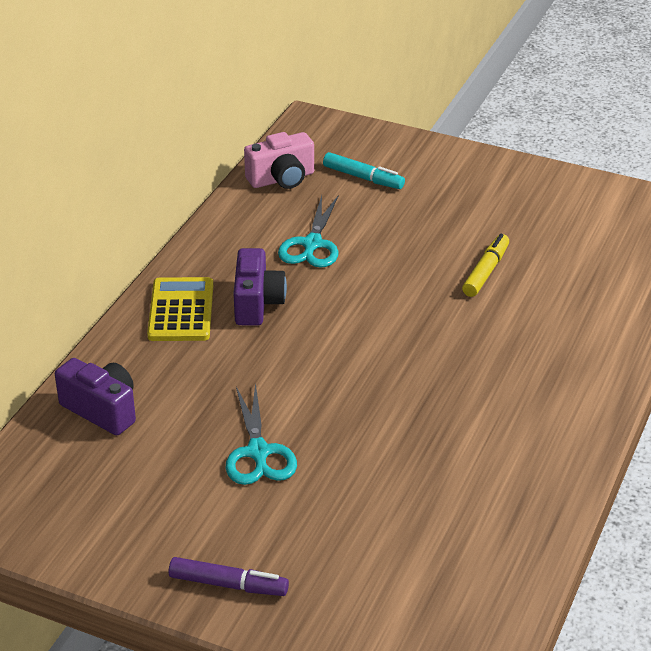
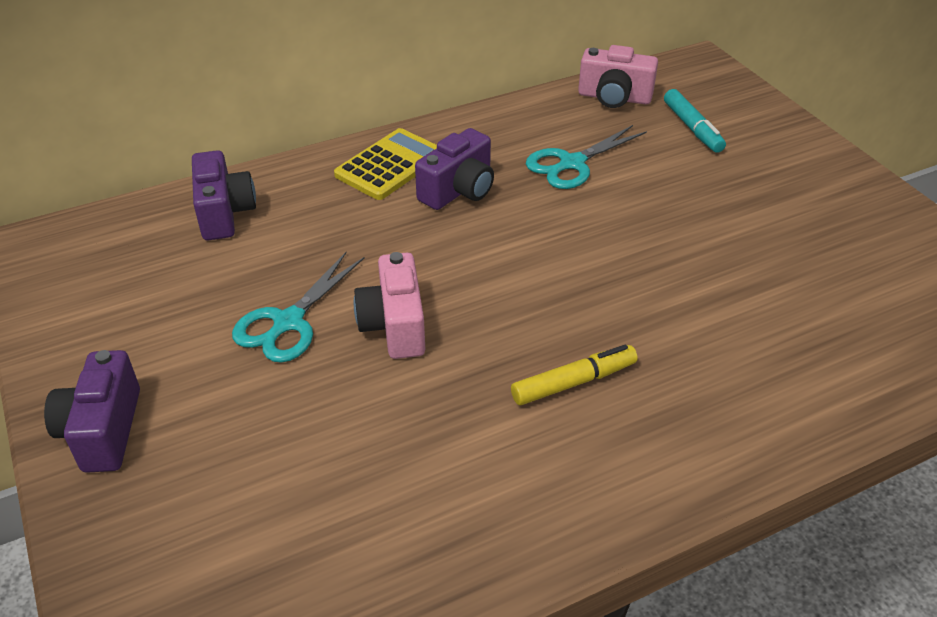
camera: 40 degrees right, 5 degrees up
(228, 585) = (103, 430): purple marker -> purple camera
(331, 414) = (394, 325): none -> pink camera
(486, 271) = (715, 270): yellow marker -> yellow marker (574, 382)

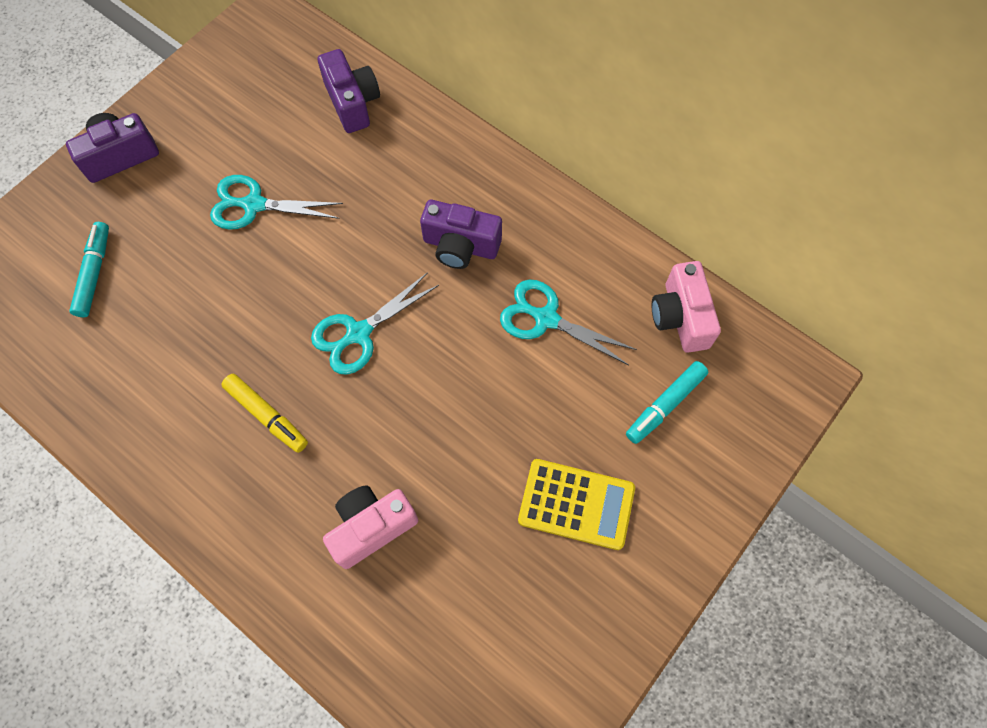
camera: 65 degrees right, 25 degrees up
(225, 213) = (353, 103): purple camera -> purple camera turned 75 degrees counterclockwise
(264, 503) = (94, 273): none -> turquoise marker
(390, 165) = (469, 181): yellow calculator -> yellow calculator (576, 504)
(394, 325) = (278, 272): pink camera -> pink camera (371, 527)
(513, 284) = (358, 333): none -> turquoise scissors

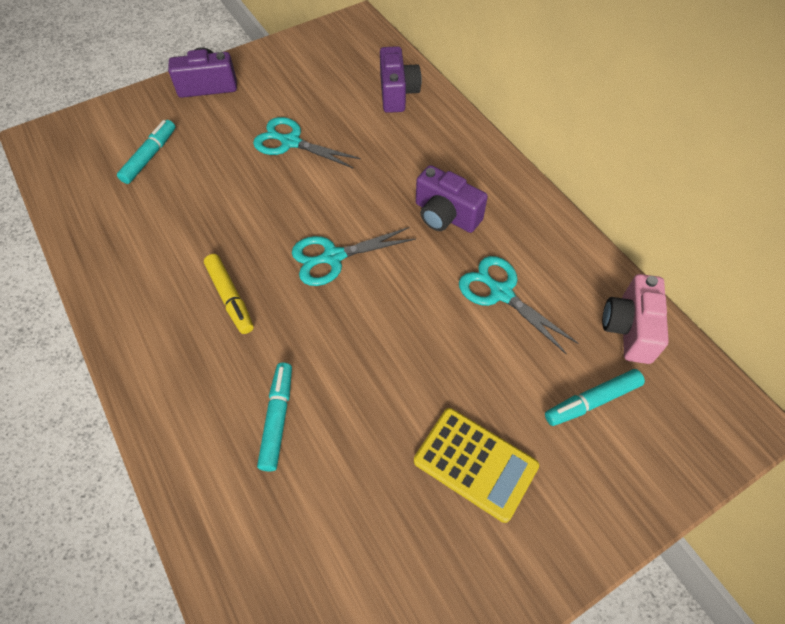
camera: 20 degrees right, 10 degrees down
(371, 527) = (278, 418): pink camera -> turquoise marker

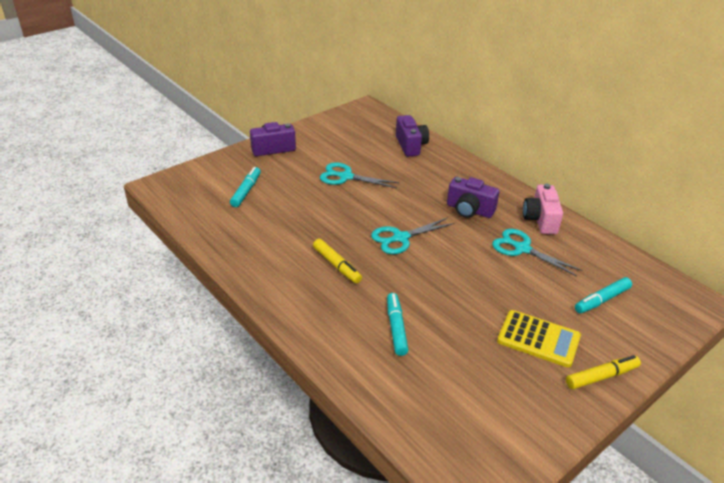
camera: 10 degrees left, 20 degrees down
(549, 547) = (601, 377): none -> yellow marker
(629, 328) = (612, 261): pink camera -> pink camera (540, 220)

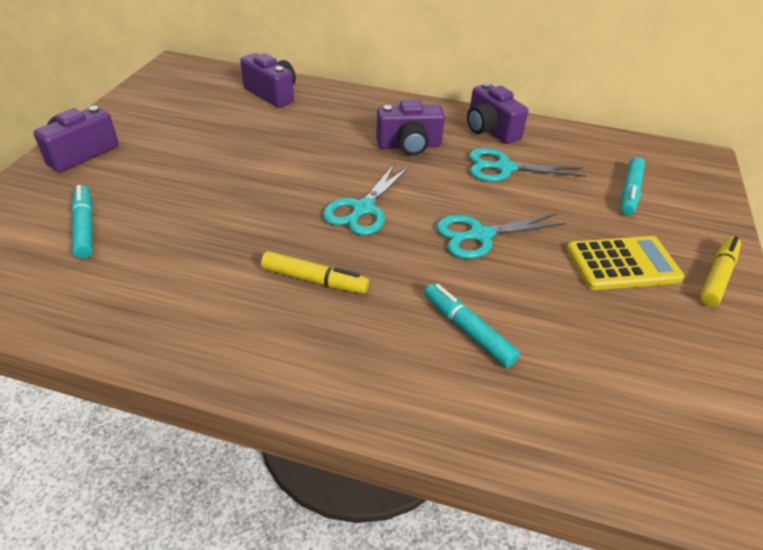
camera: 35 degrees left, 5 degrees up
(345, 177) = (222, 157): turquoise scissors -> turquoise scissors (480, 235)
(540, 220) = (490, 130): pink camera -> purple camera

